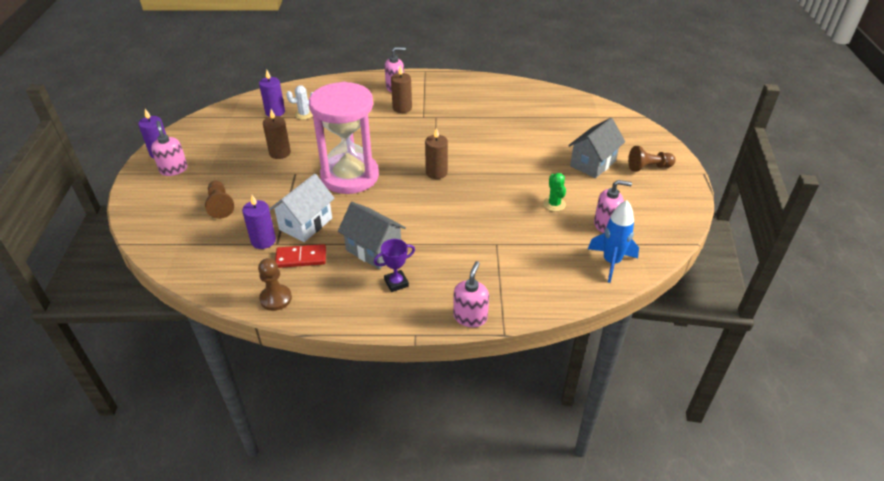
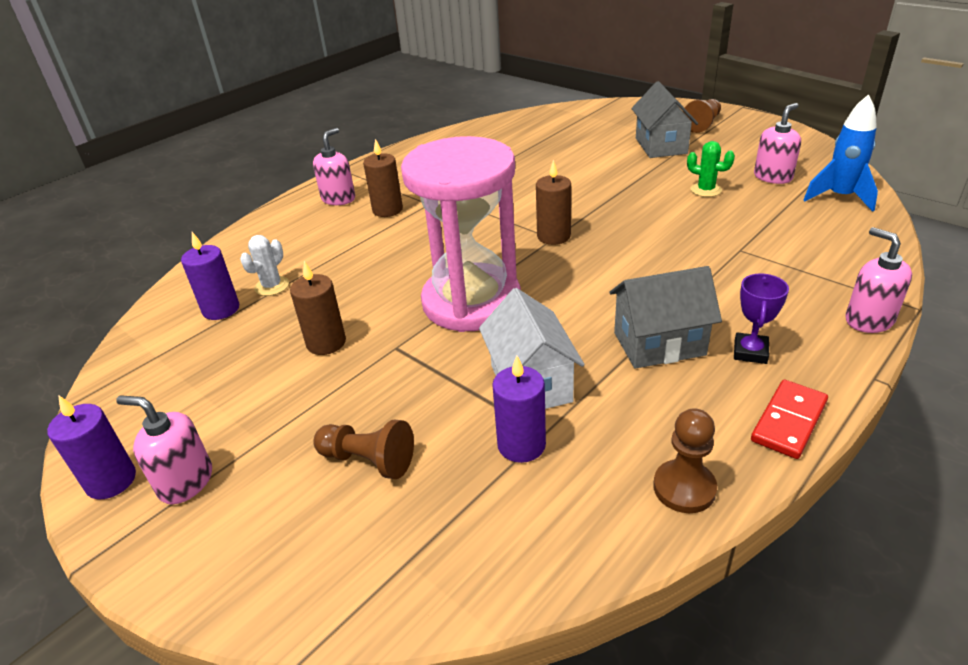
camera: 45 degrees left, 5 degrees down
(301, 258) = (608, 420): red domino -> red domino (789, 421)

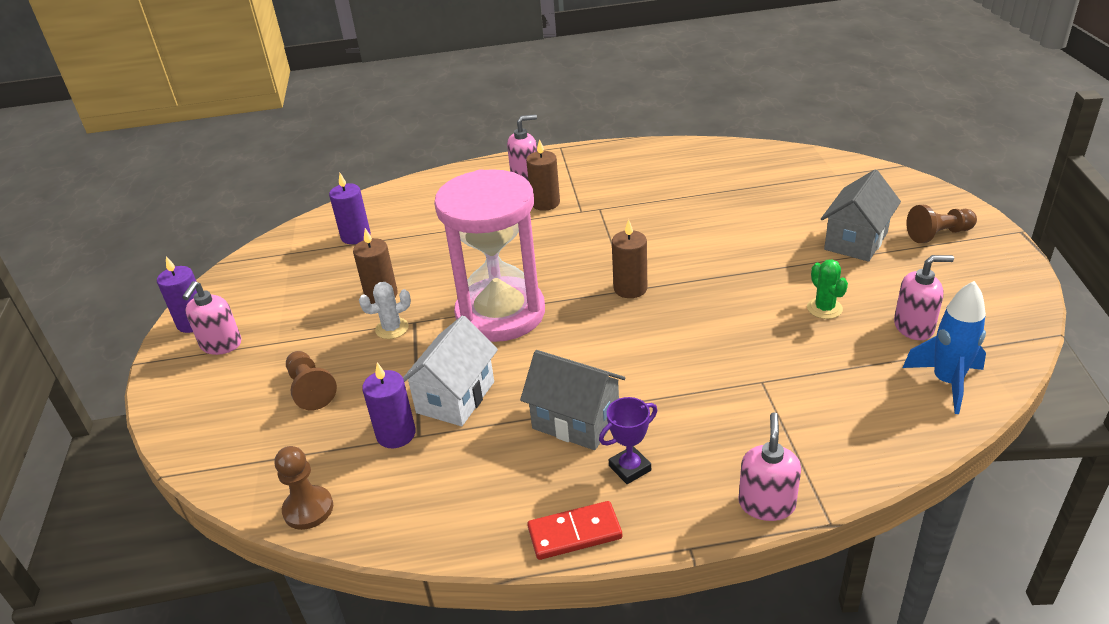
camera: 40 degrees right, 0 degrees up
(185, 482) = (221, 345): pink soap dispenser -> pink soap dispenser turned 135 degrees counterclockwise
(272, 286) = (401, 233): white cactus -> white cactus (392, 328)
(684, 488) = (444, 526): brown pawn -> brown pawn (308, 509)

